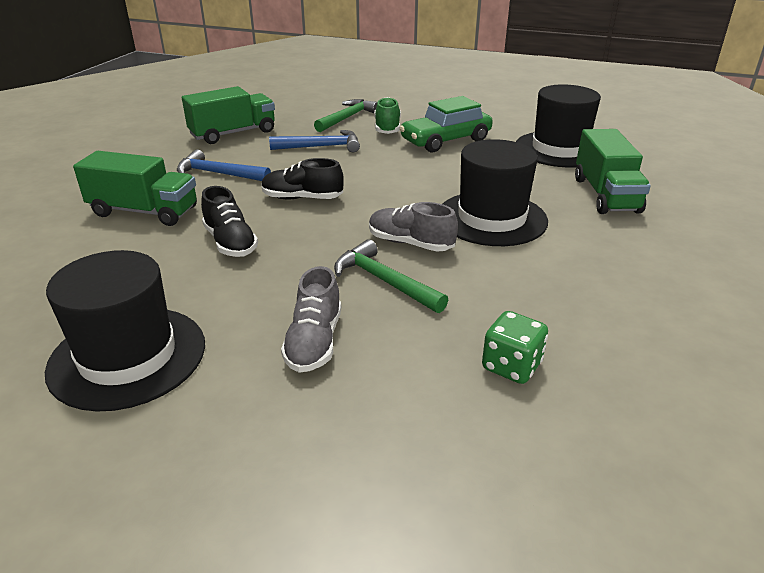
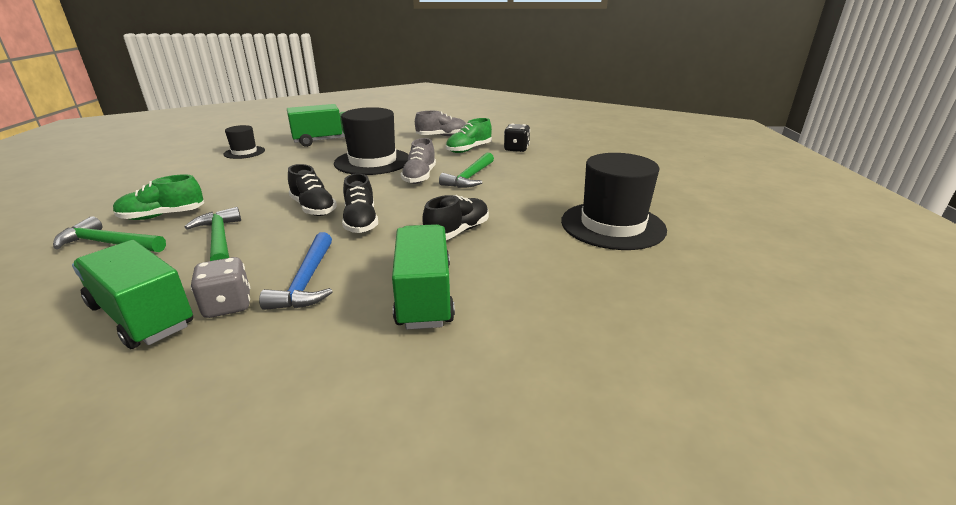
camera: 110 degrees left, 5 degrees down
(216, 152) = (228, 305): none -> grey dice
(314, 342) = (542, 183): grey shoe -> grey shoe (442, 136)
(321, 147) = (219, 239): blue hammer -> green hammer
(356, 179) = (313, 208): none -> black shoe
(446, 140) = (214, 187): green car -> none
(511, 366) = (516, 149): green dice -> black dice
(525, 307) = (469, 149): none -> green shoe
(559, 149) = (244, 152): black hat -> black hat, size x0.53

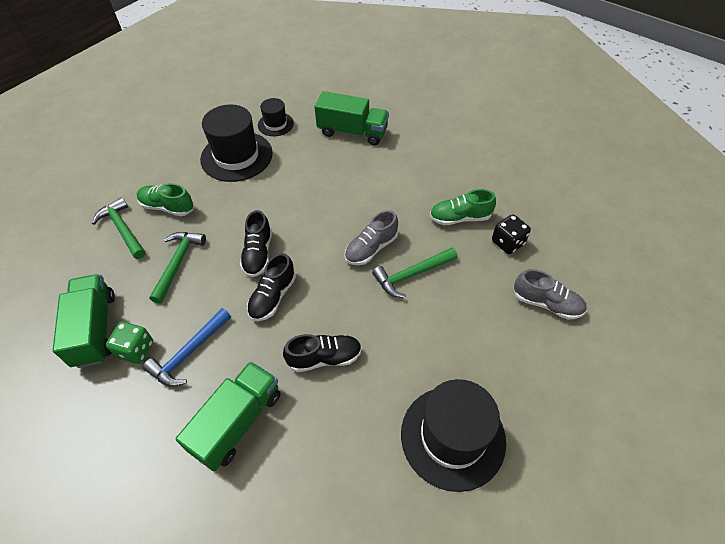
camera: 40 degrees right, 25 degrees up
(228, 305) = (136, 350): grey dice -> green dice
(373, 161) = (357, 196): black hat -> black hat (236, 156)
(442, 136) = (459, 174): grey shoe -> grey shoe (546, 303)

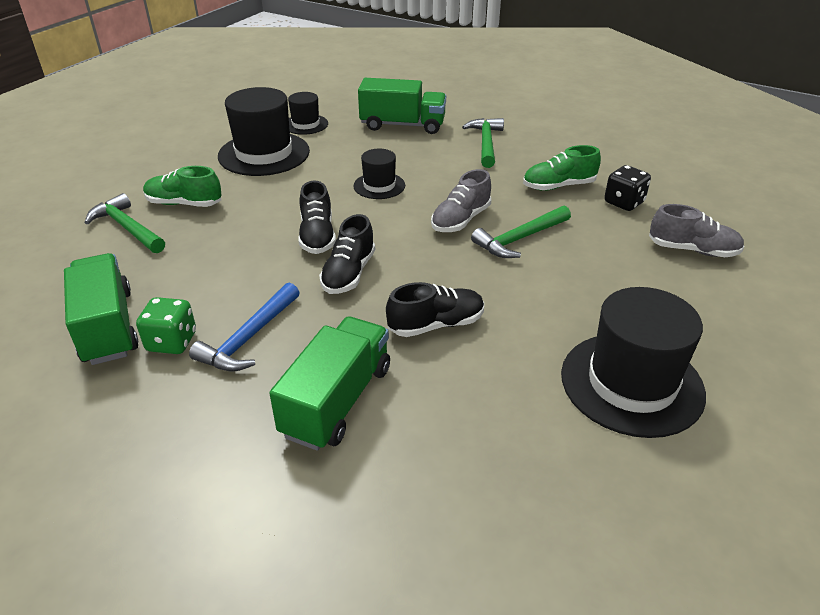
camera: 10 degrees left, 15 degrees down
(178, 263) = (211, 253): green hammer -> green hammer (485, 143)
(317, 202) = (379, 186): none -> black hat

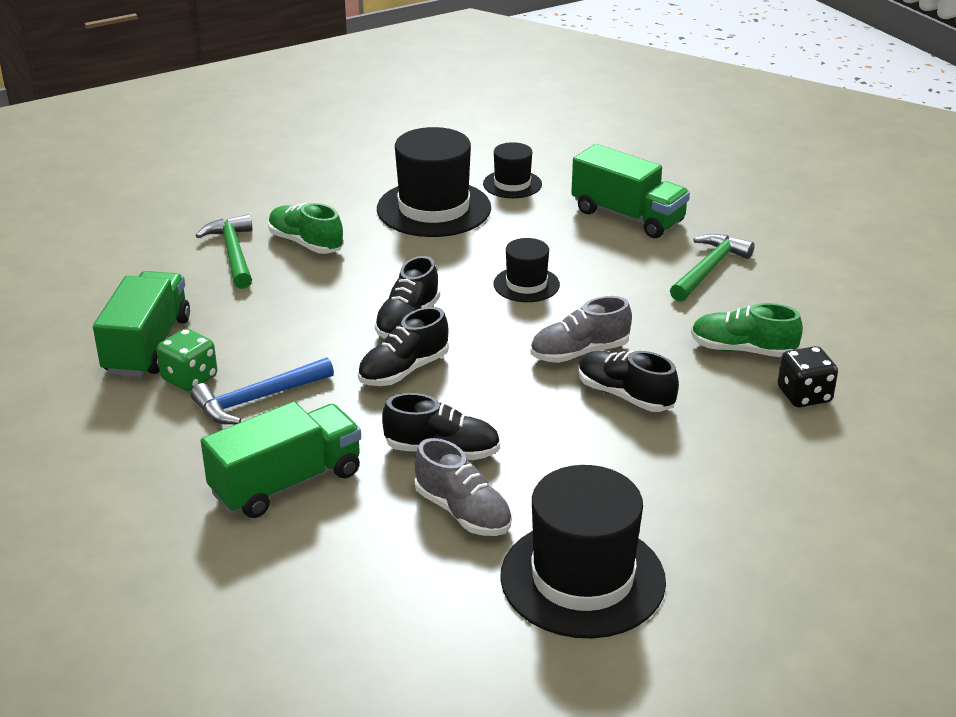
camera: 30 degrees right, 5 degrees down
(520, 239) = (625, 395): green hammer -> black shoe
(692, 250) = (824, 478): grey shoe -> grey shoe (463, 512)

